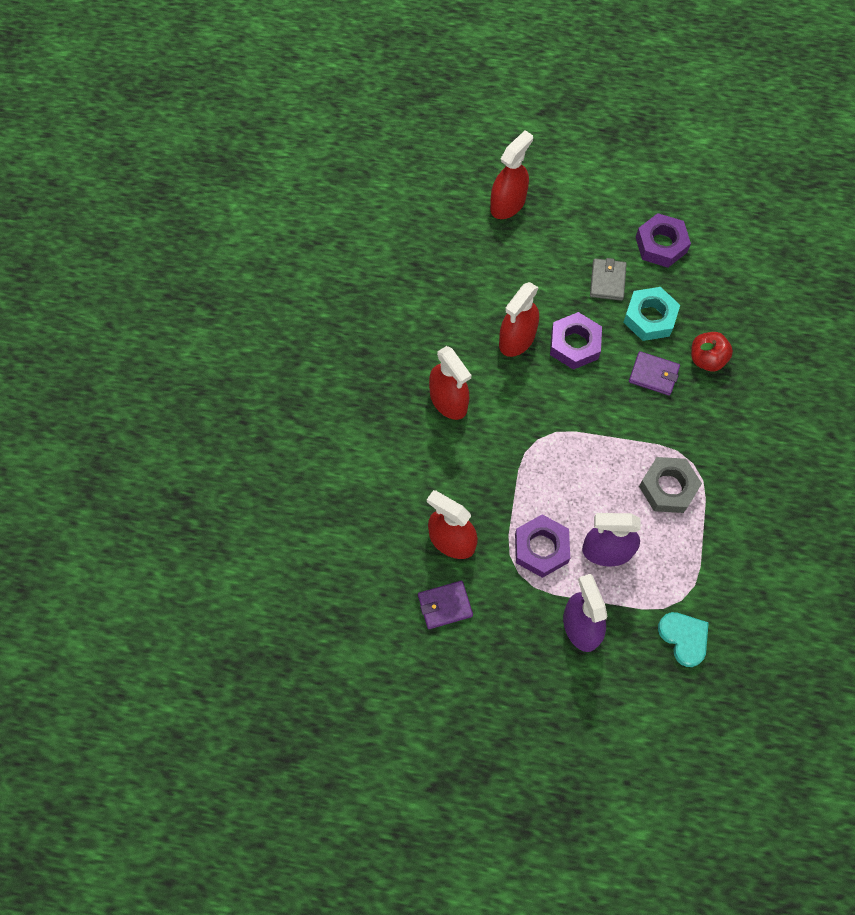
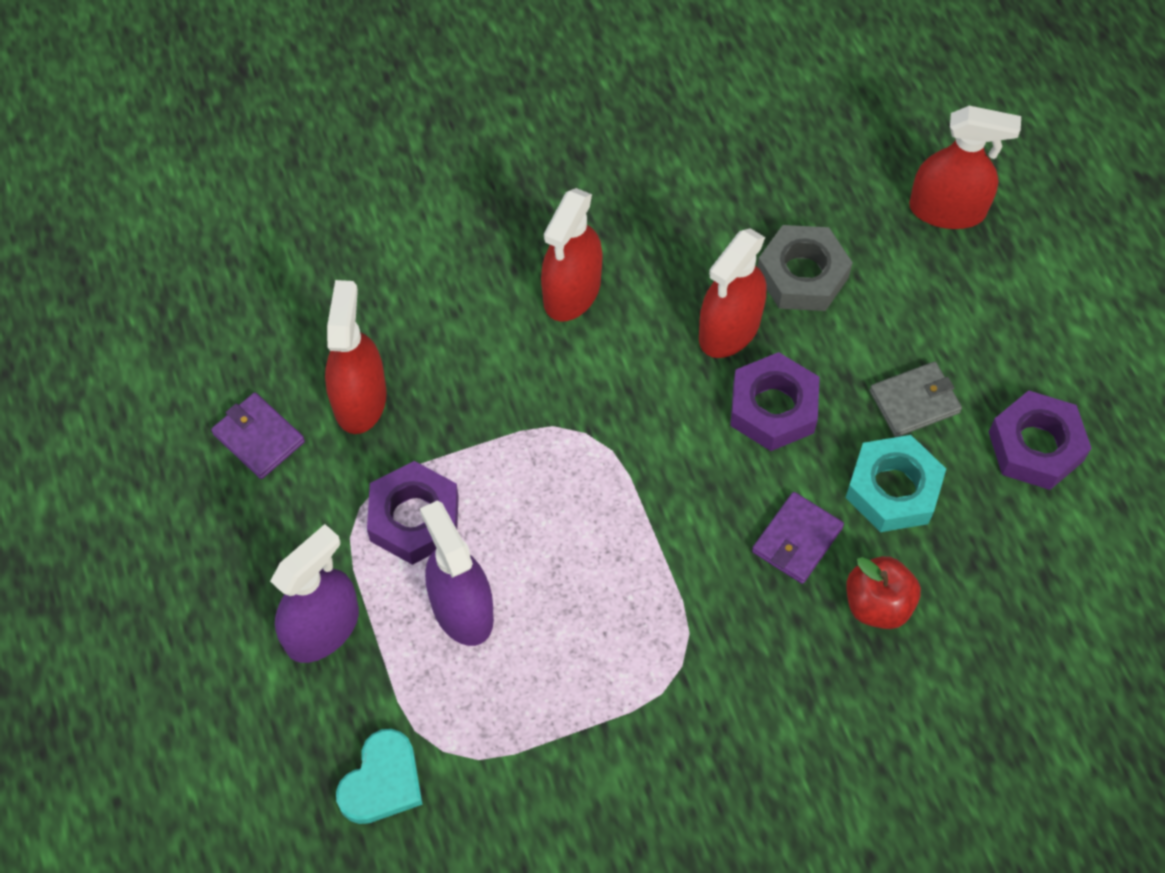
camera: 60 degrees right, 5 degrees down
(517, 339) = (729, 329): red spray bottle -> red spray bottle turned 60 degrees counterclockwise
(653, 374) = (797, 540): purple wallet -> purple wallet turned 45 degrees clockwise
(668, 488) = (617, 647): grey nut -> grey nut (802, 275)

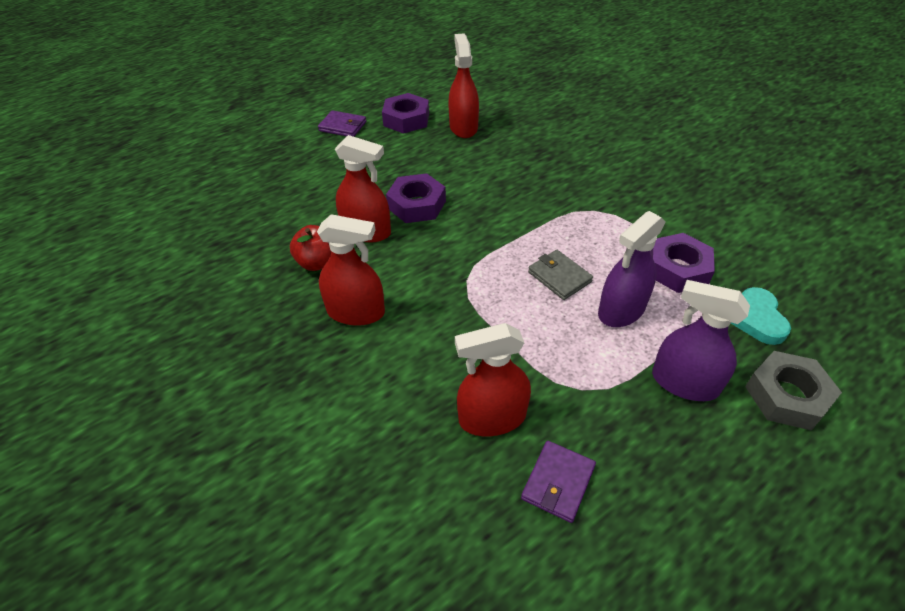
camera: 105 degrees left, 15 degrees down
(382, 781) = (756, 319): turquoise heart -> turquoise heart turned 105 degrees counterclockwise
(414, 518) = (573, 353): purple nut -> purple nut (678, 269)
(797, 540) = (496, 183): purple wallet -> purple wallet (343, 126)
(802, 275) = (318, 208): grey nut -> grey nut (787, 396)
(877, 604) = (518, 153): red apple -> red apple (318, 262)
(893, 489) = (450, 157): turquoise nut -> none
(914, 401) = (394, 157): grey wallet -> grey wallet (559, 277)
(947, 210) = (261, 163): red spray bottle -> red spray bottle (463, 127)

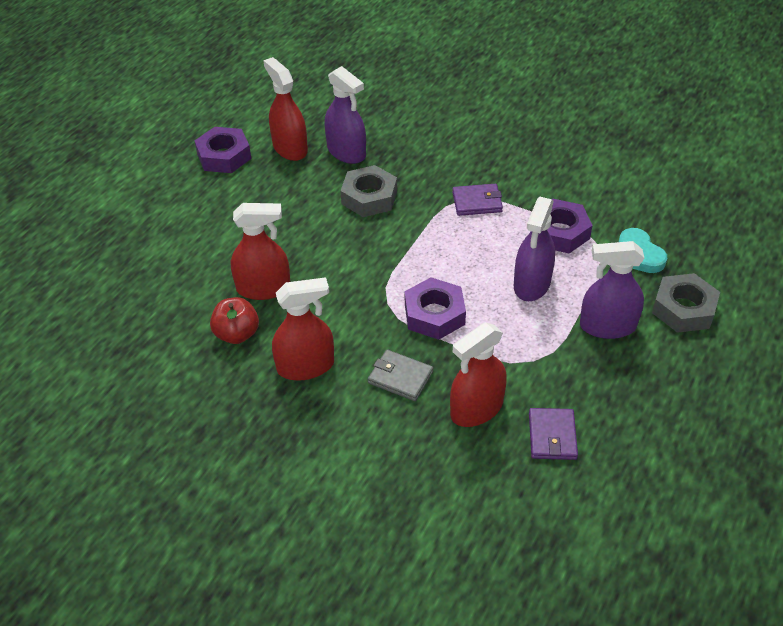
camera: 25 degrees left, 0 degrees up
(343, 126) = (159, 184): purple wallet -> purple wallet (477, 202)
(417, 205) = (295, 246): purple nut -> purple nut (434, 314)
(507, 184) = (369, 197): none -> grey nut
(509, 142) = (346, 152): none -> purple spray bottle
(559, 277) = (466, 272): grey wallet -> grey wallet (400, 377)

